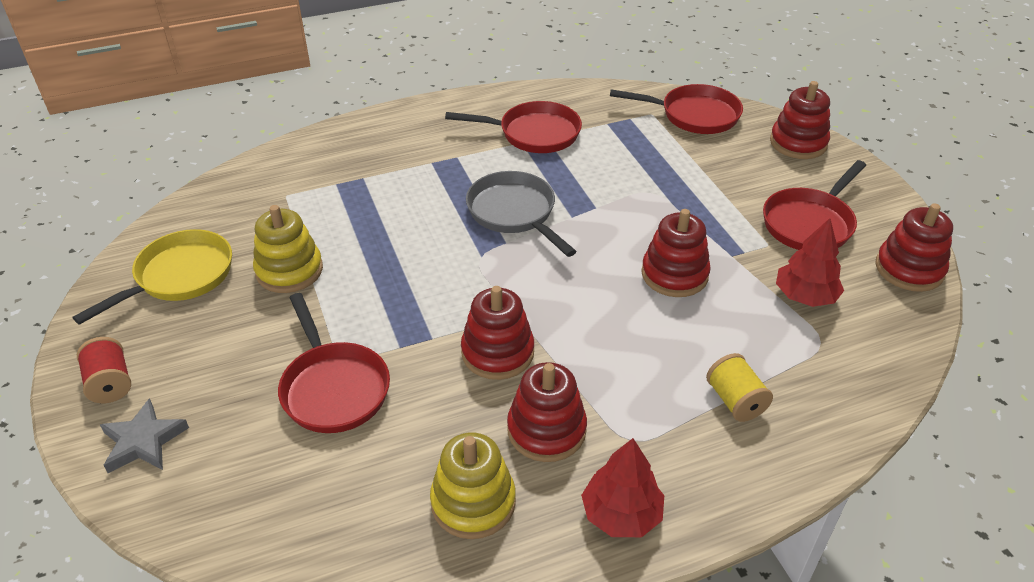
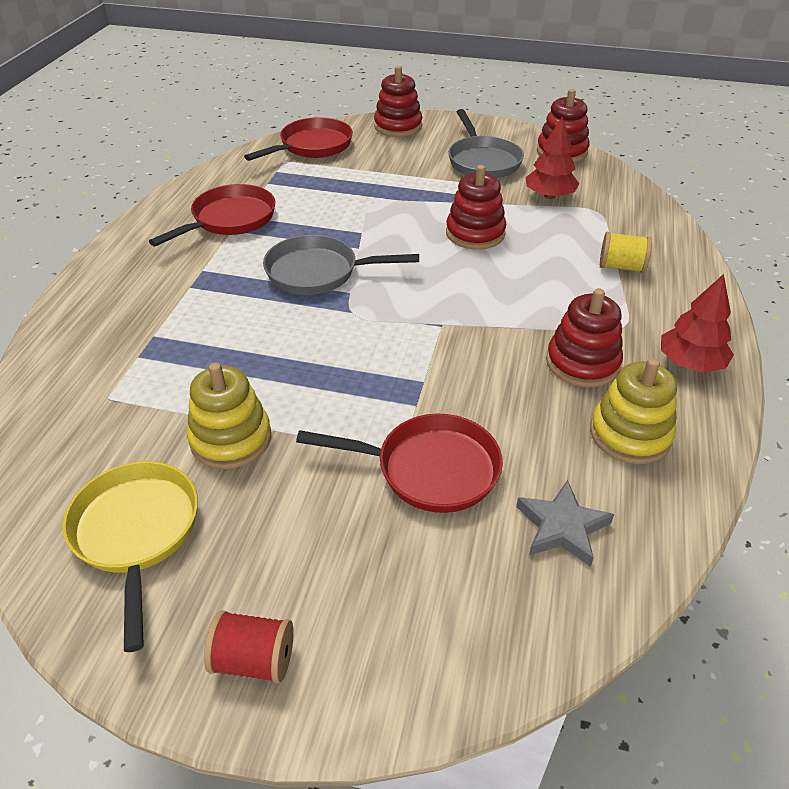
camera: 55 degrees left, 0 degrees up
(143, 441) = (377, 655): grey star -> grey star (562, 527)
(497, 352) = (476, 352): red stacking toy -> none
(810, 223) = (482, 161): red pan -> grey pan

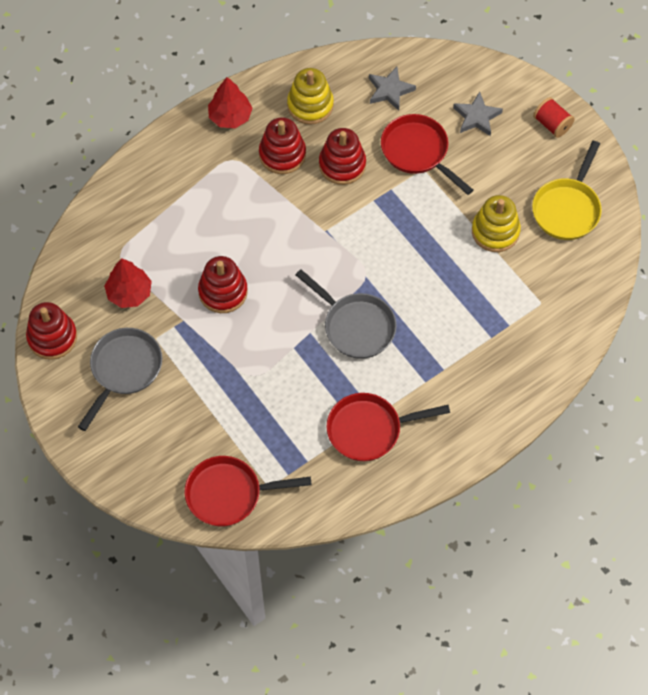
camera: 140 degrees left, 20 degrees up
(395, 580) = (476, 117): none -> grey star
(398, 126) = (132, 474): red stacking toy -> red stacking toy (342, 165)
(621, 267) = (173, 199): yellow spool -> none

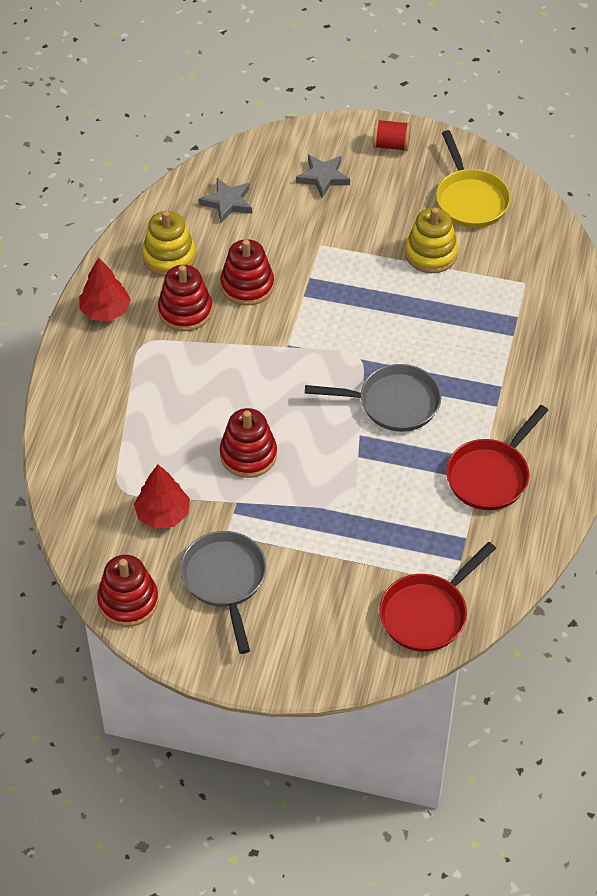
camera: 40 degrees left, 10 degrees down
(418, 152) = (302, 235): red pan -> none

